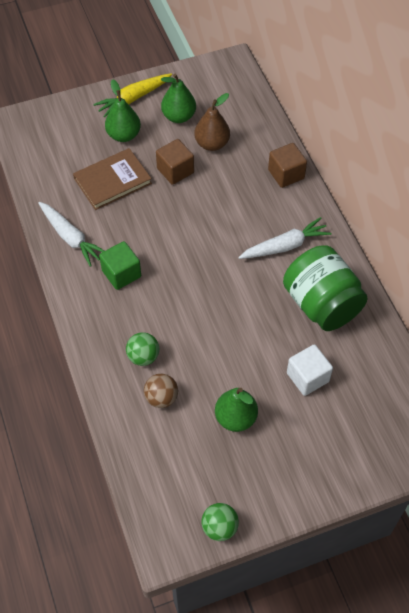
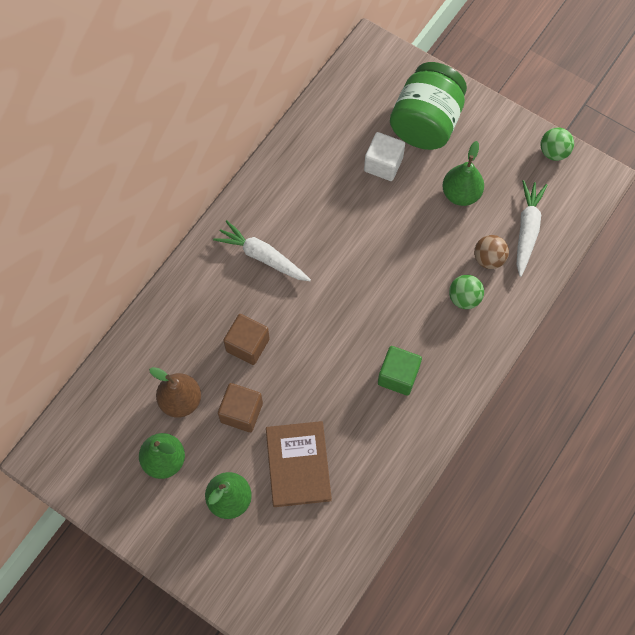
camera: 125 degrees left, 10 degrees up
(70, 237) = (394, 453): white carrot -> white carrot (527, 230)
(112, 181) = (298, 465): brown book -> brown book turned 60 degrees clockwise
(133, 98) = (169, 528): yellow carrot -> none
(286, 174) = (174, 306): brown cube -> brown cube (247, 345)
(321, 304) = (304, 193): green jar -> green jar (426, 123)

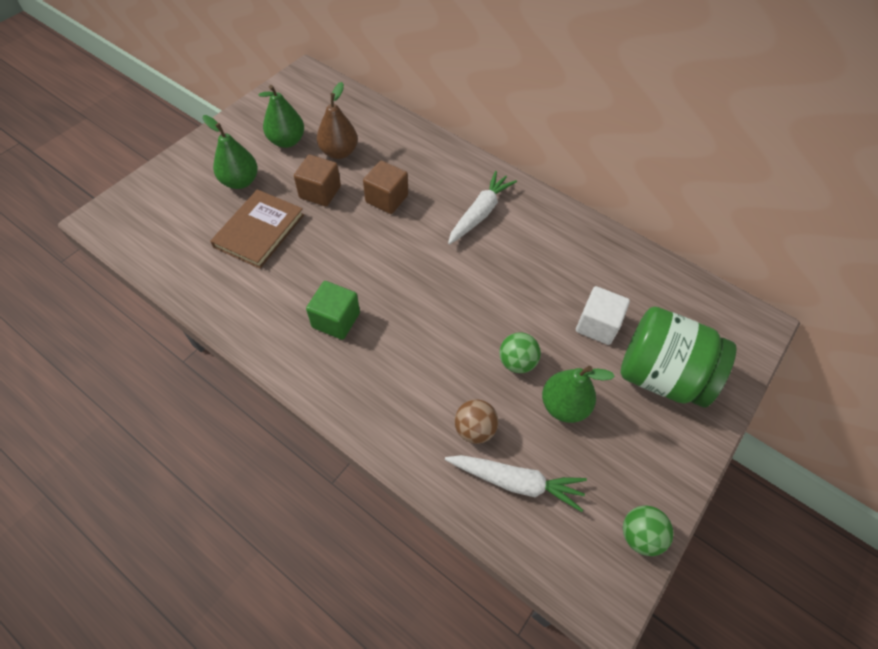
camera: 90 degrees right, 10 degrees down
(298, 465) = (259, 231): brown book -> brown book turned 60 degrees counterclockwise
(464, 298) = (423, 395): green ball -> green ball (517, 362)

